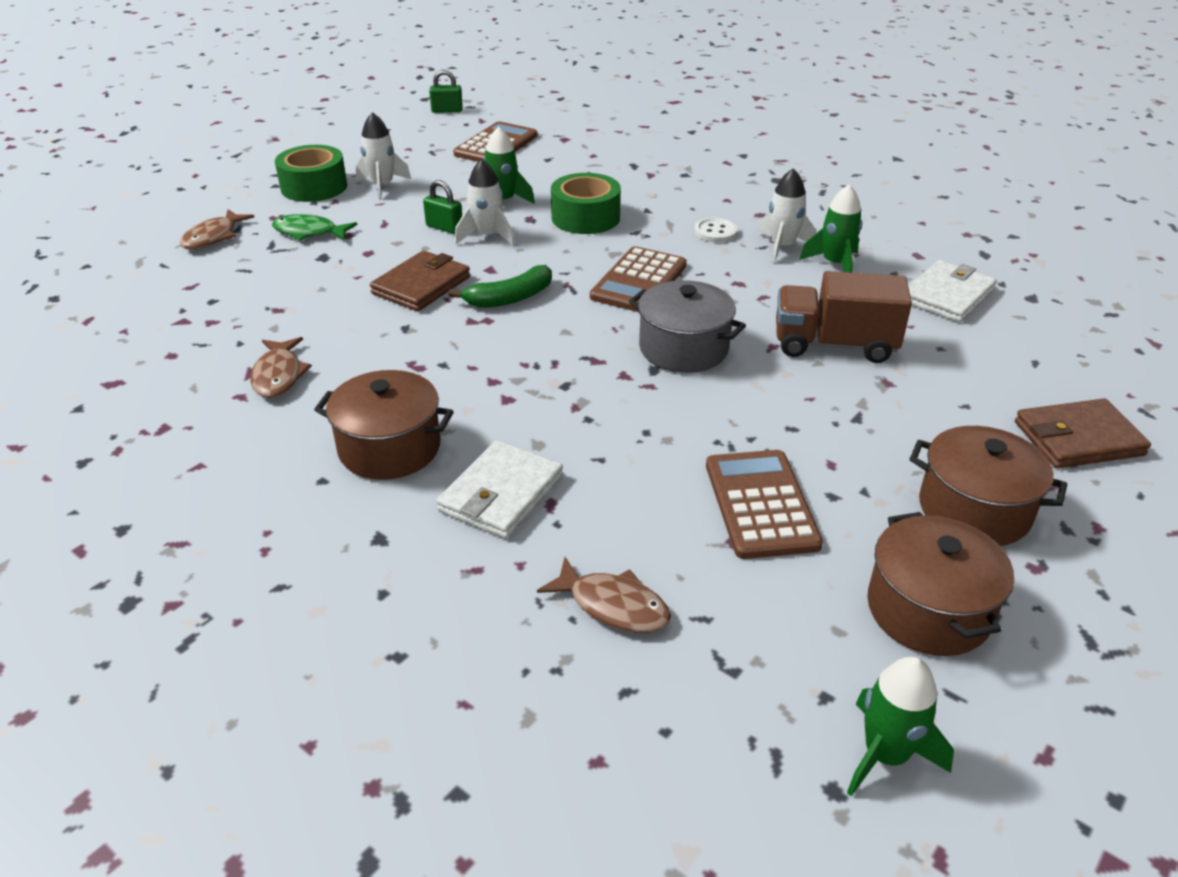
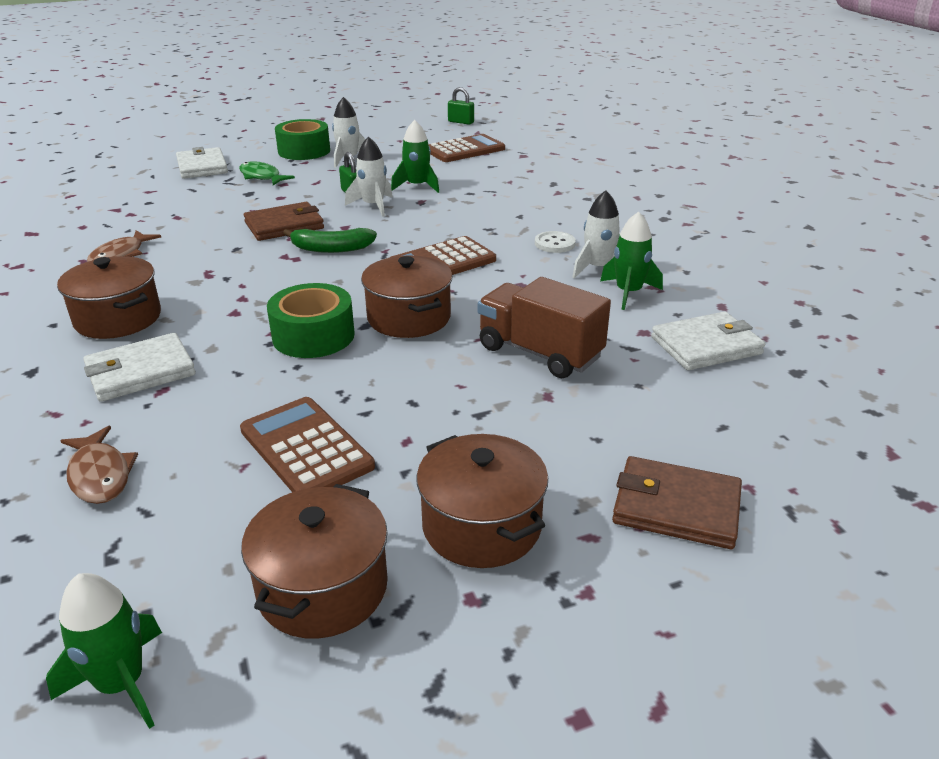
camera: 30 degrees right, 5 degrees down
(213, 237) = (202, 167): brown fish -> white wallet
(585, 217) = (463, 210): green tape -> green tape (313, 336)
(683, 348) = (409, 318): grey pot -> brown pot
(760, 504) = (306, 448): brown calculator -> brown calculator turned 60 degrees counterclockwise

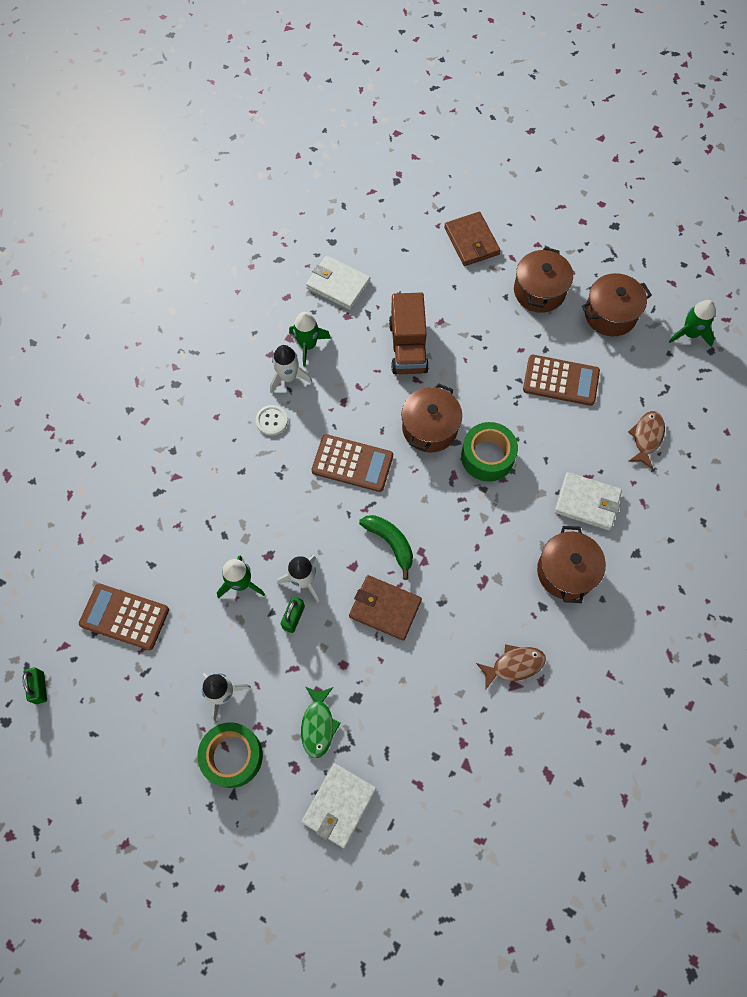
camera: 130 degrees left, 35 degrees up
(306, 448) = (561, 380): brown calculator -> brown calculator turned 90 degrees counterclockwise

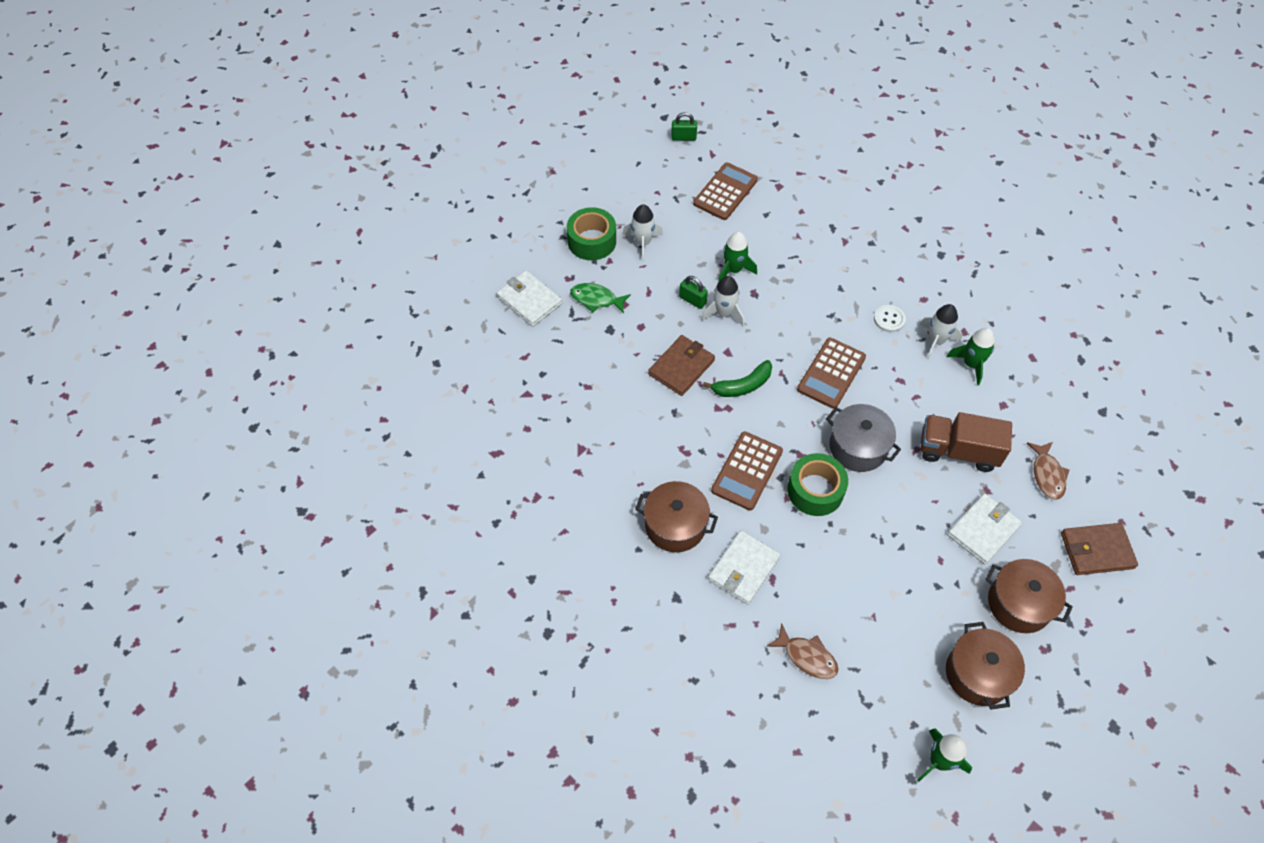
camera: 105 degrees right, 10 degrees down
(338, 284) = (1044, 405): white wallet -> white wallet (983, 530)
(429, 428) = (858, 447): brown pot -> grey pot
(514, 665) = (599, 454): brown fish -> brown fish (1047, 475)
(561, 380) = (894, 589): brown calculator -> brown calculator (747, 471)

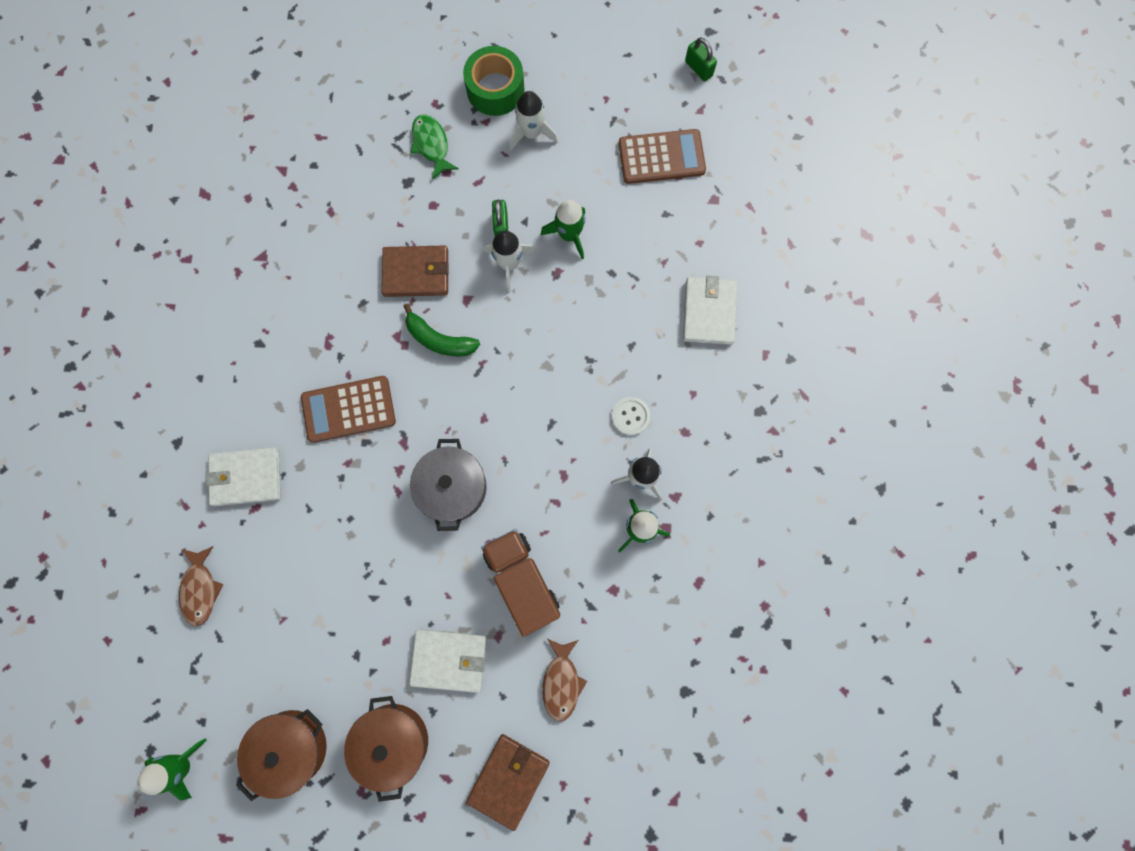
camera: 50 degrees right, 20 degrees up
(529, 300) = (383, 92): white wallet -> white wallet (709, 312)
(675, 525) = (246, 390): brown pot -> none
(815, 490) = (375, 482): green tape -> none
(831, 373) = (519, 407): brown calculator -> none
(1047, 475) = (561, 682): brown fish -> brown fish turned 45 degrees counterclockwise
(1096, 550) = (508, 780): brown wallet -> brown wallet turned 75 degrees clockwise

